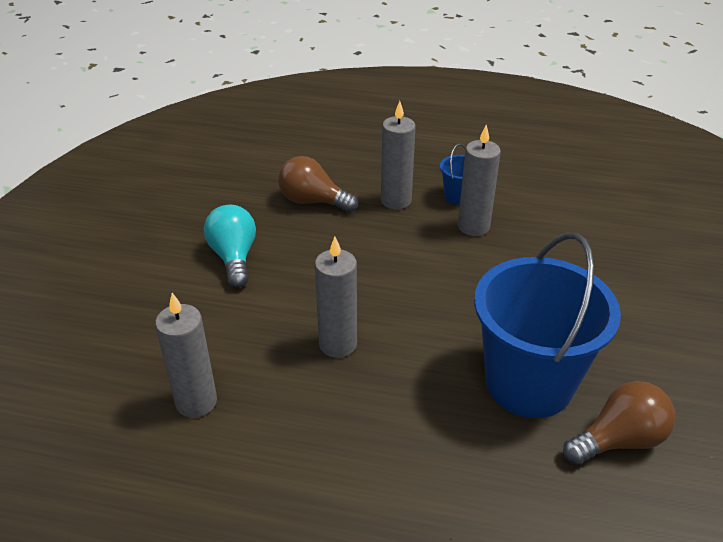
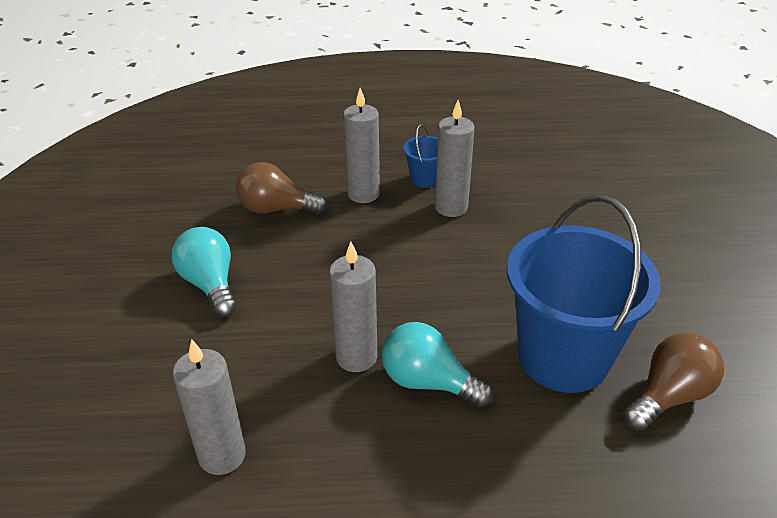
camera: 15 degrees left, 0 degrees up
(394, 379) = (428, 382): none -> turquoise light bulb

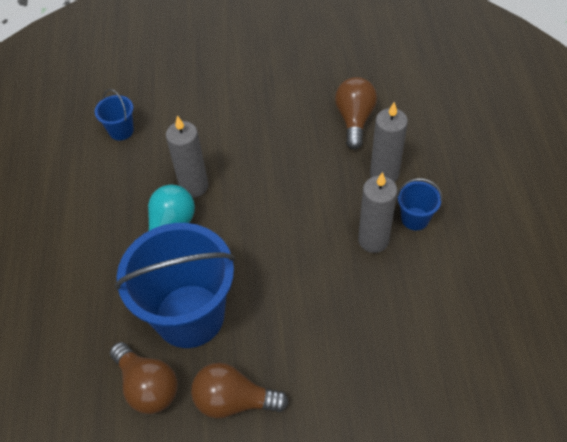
camera: 90 degrees right, 15 degrees up
(210, 284) = (264, 98): turquoise light bulb -> none
(222, 455) = (121, 131): grey candle -> blue bucket
(663, 317) = (234, 400): none -> brown light bulb

